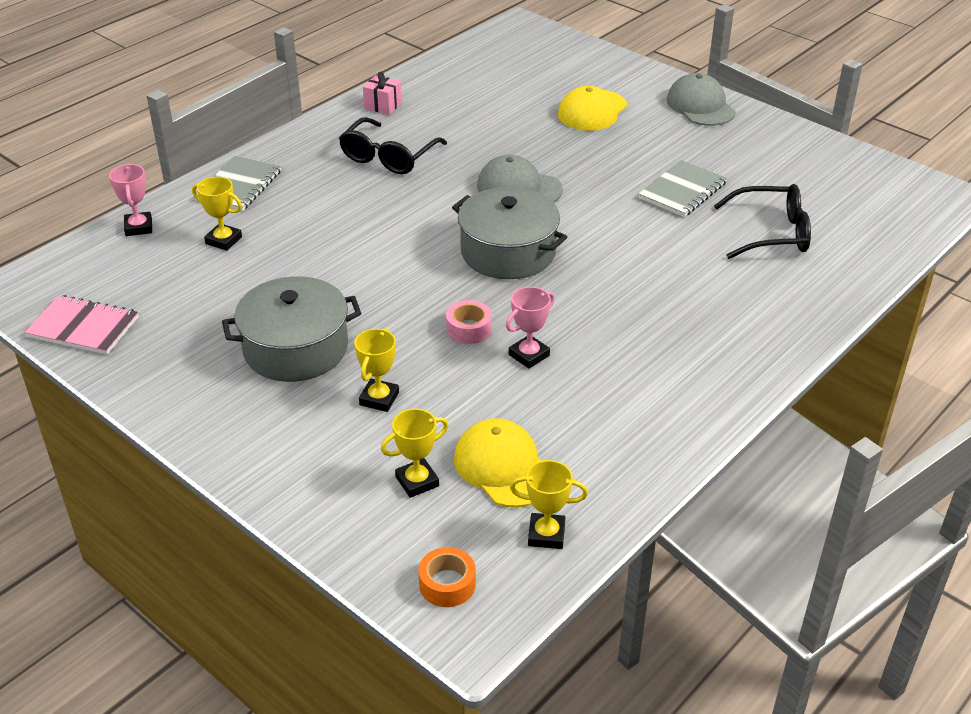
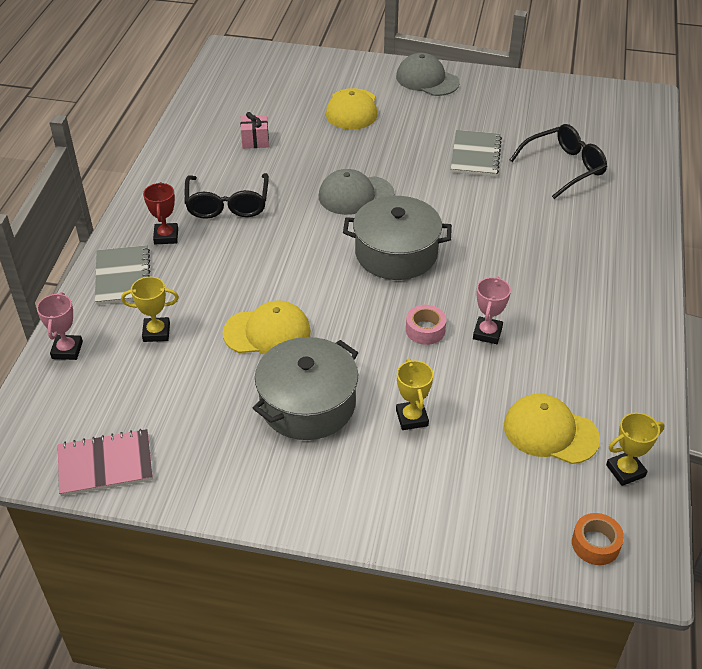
camera: 30 degrees left, 5 degrees up
(138, 227) = (67, 350): pink trophy -> pink trophy turned 45 degrees clockwise
(307, 165) = (166, 236): none -> red trophy
(318, 276) = (267, 332): none -> yellow cap
(383, 105) = (180, 159): pink gift -> pink gift (255, 141)
(417, 481) = (501, 473): yellow trophy -> none

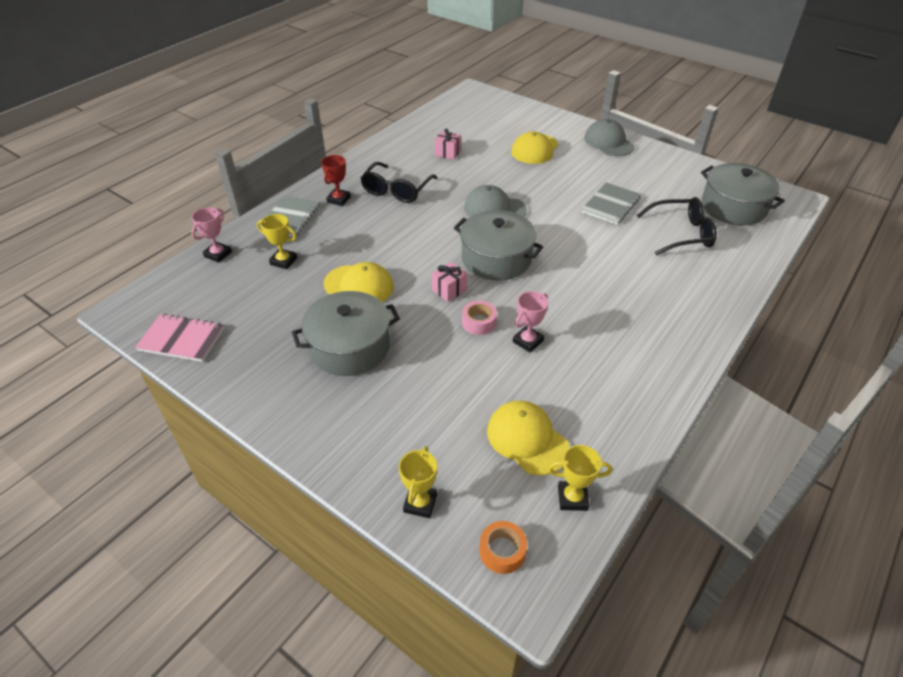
camera: 25 degrees right, 0 degrees up
(370, 304) = (449, 290): none -> pink gift
(412, 418) = (420, 386): yellow trophy -> yellow trophy (420, 503)
(596, 123) = (733, 207): none -> grey pot

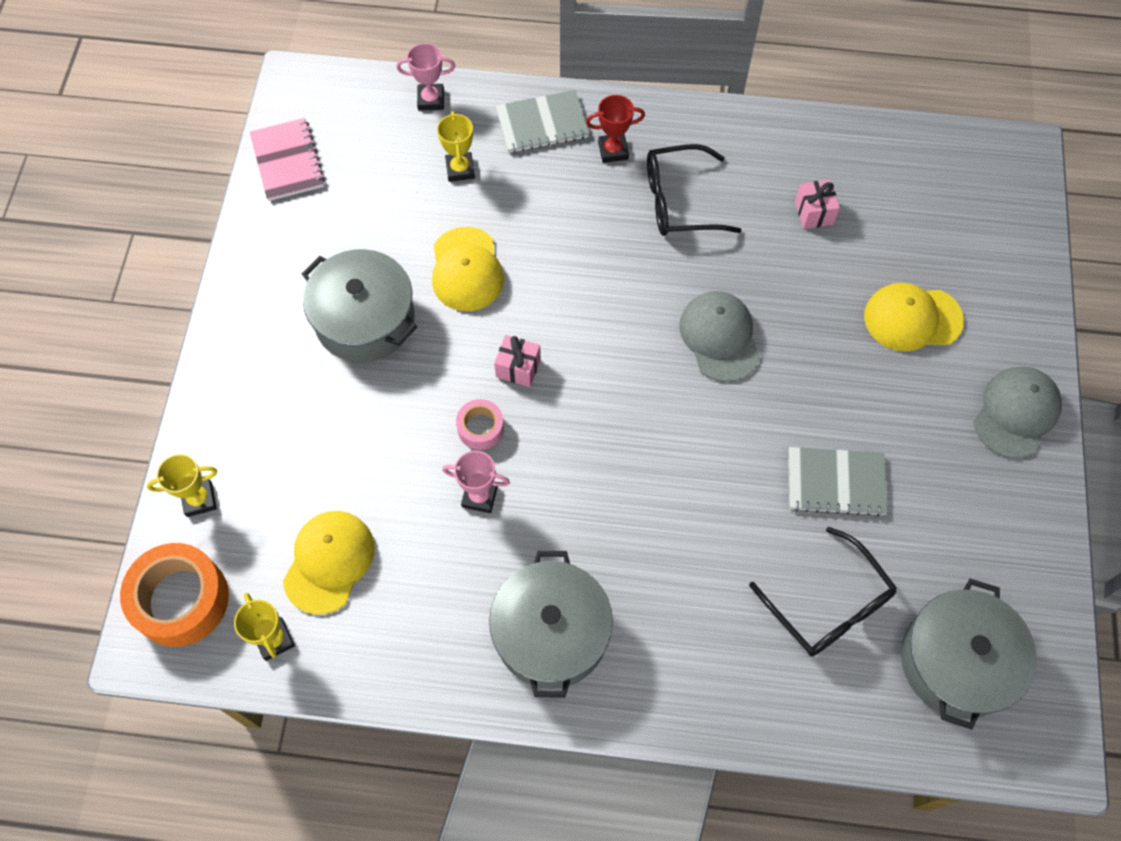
camera: 60 degrees right, 20 degrees up
(496, 259) = (612, 390): grey pot -> grey pot (551, 632)
(502, 551) = (181, 600): orange tape -> orange tape, size x1.91

